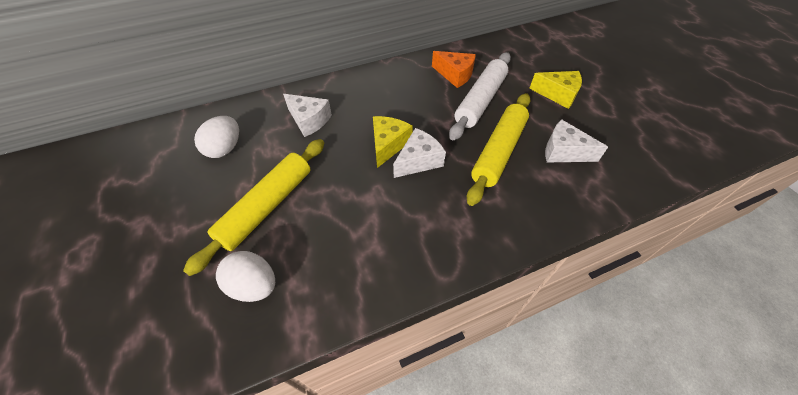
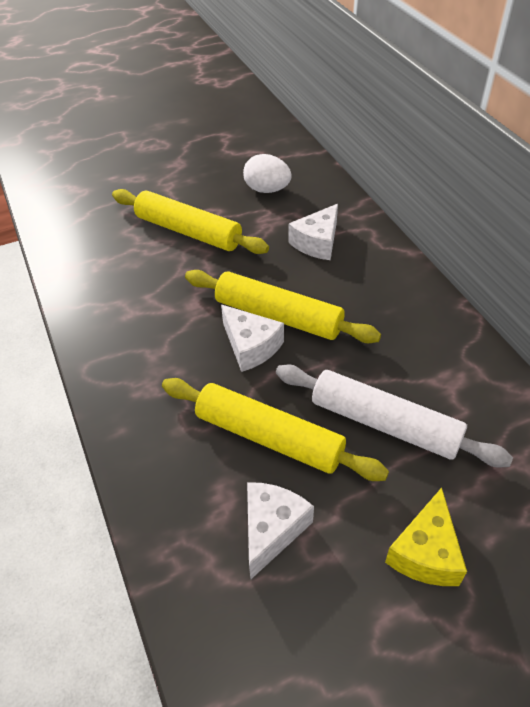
camera: 90 degrees right, 5 degrees down
(254, 285) = (104, 238): white egg -> none
(388, 145) = (278, 316): yellow cheese -> yellow rolling pin
(455, 75) = (449, 392): orange cheese -> none

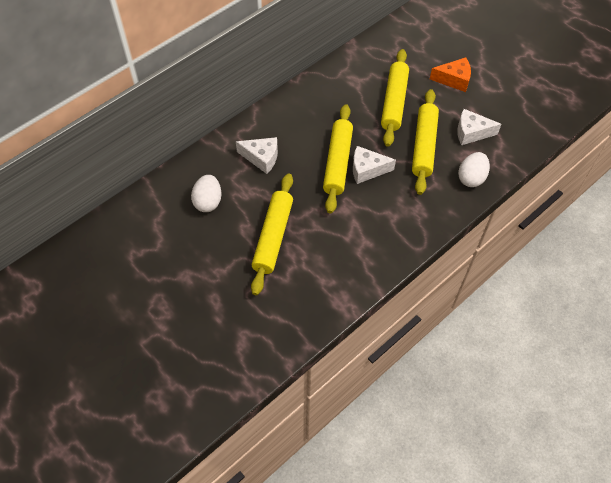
camera: 110 degrees left, 10 degrees up
(169, 486) = (471, 178): none -> white egg
(251, 346) = (367, 170): white cheese -> white cheese turned 120 degrees counterclockwise
(385, 423) = (394, 102): white rolling pin -> yellow rolling pin
(425, 552) = (454, 80): yellow cheese -> orange cheese

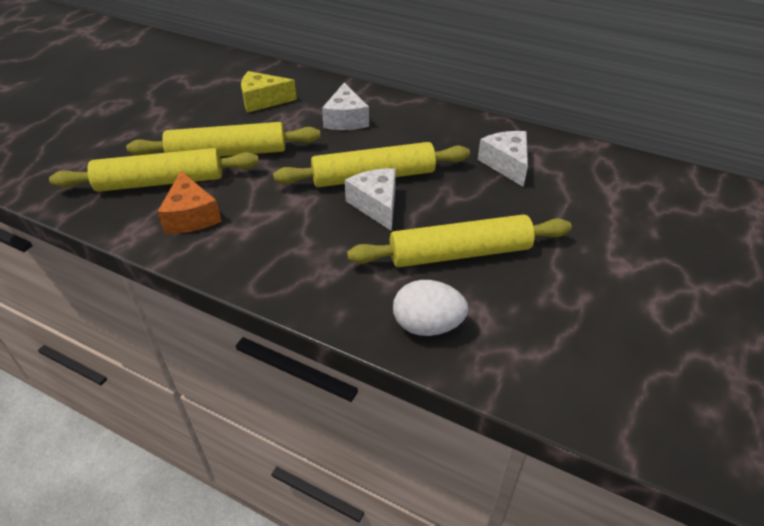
camera: 70 degrees right, 15 degrees down
(208, 202) = (263, 101): white egg -> yellow cheese
(394, 102) = (523, 204): yellow rolling pin -> yellow rolling pin (161, 182)
(454, 80) = (631, 260): orange cheese -> orange cheese (191, 216)
(471, 132) = (530, 306): white cheese -> white cheese (506, 164)

